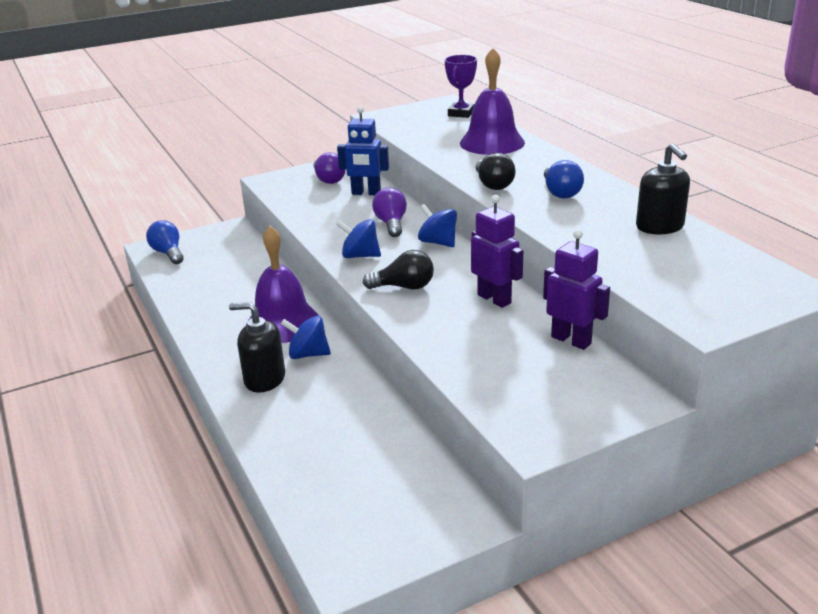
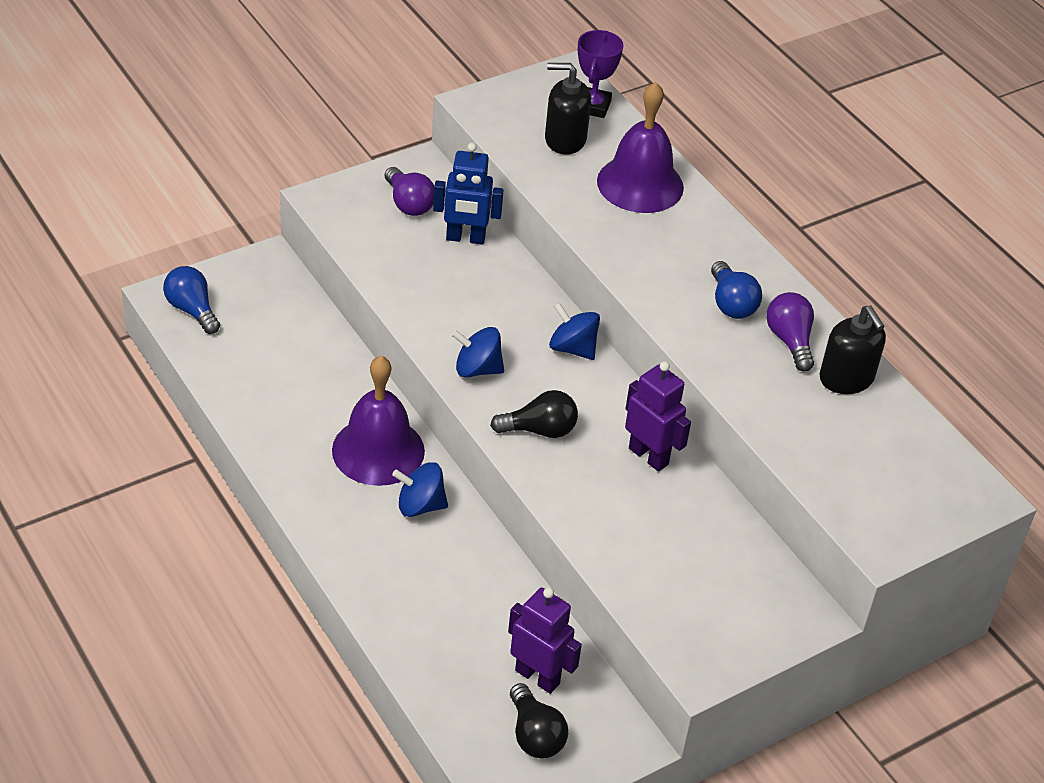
camera: 10 degrees left, 15 degrees up
(264, 379) = (375, 544): black soap dispenser -> black soap dispenser (565, 139)
(391, 224) = (508, 307): purple light bulb -> purple light bulb (789, 341)
(493, 185) = (647, 281): black light bulb -> black light bulb (534, 735)
(571, 340) = (737, 527): purple robot -> purple robot (537, 677)

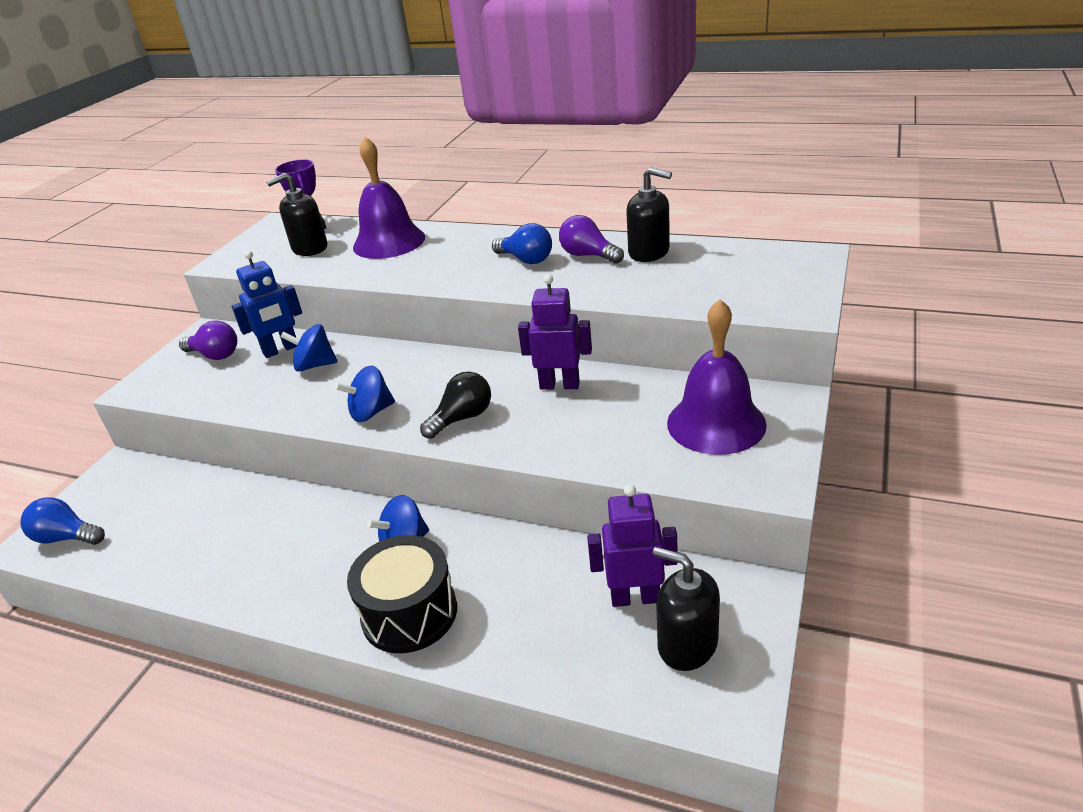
camera: 30 degrees left, 10 degrees down
(375, 564) = (409, 613): none -> black drum
(378, 450) = (330, 530): purple bell -> purple bell (716, 423)
(534, 735) = (687, 644): black light bulb -> black soap dispenser
(572, 348) = (430, 361): blue spinning top -> blue spinning top (315, 365)

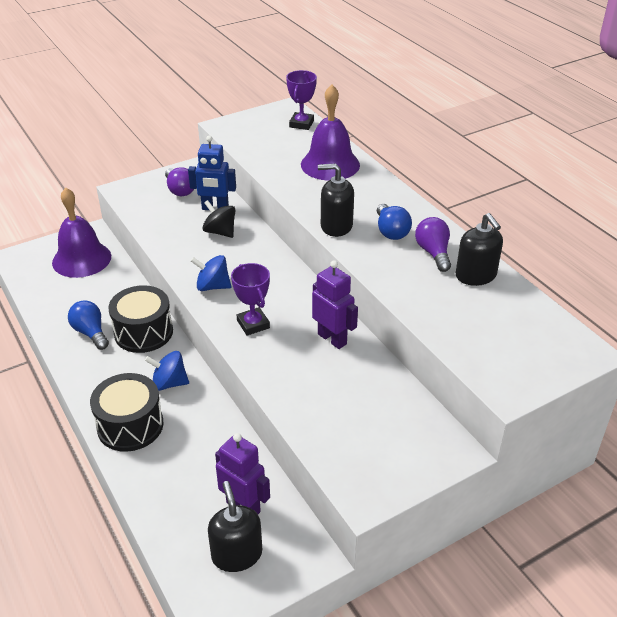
camera: 35 degrees right, 5 degrees up
(67, 537) = (33, 264): blue light bulb -> blue light bulb (90, 333)
(309, 248) = (281, 142): black soap dispenser -> black soap dispenser (336, 226)
(310, 518) = (143, 332): none -> black drum
(315, 365) = (220, 232): blue spinning top -> black spinning top
(462, 418) = (253, 324): black light bulb -> purple trophy
(716, 423) = (387, 432): purple bell -> purple bell (81, 259)

